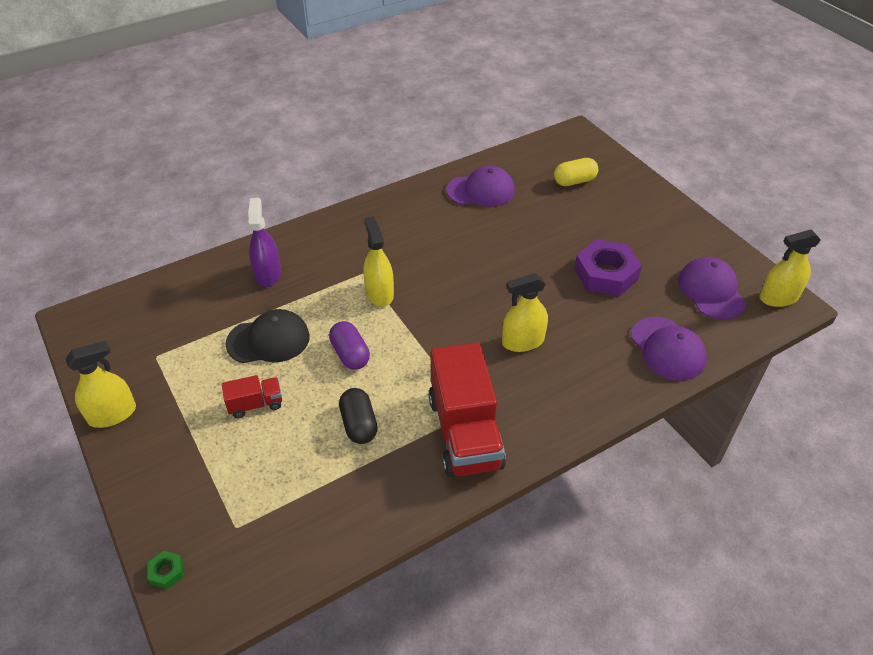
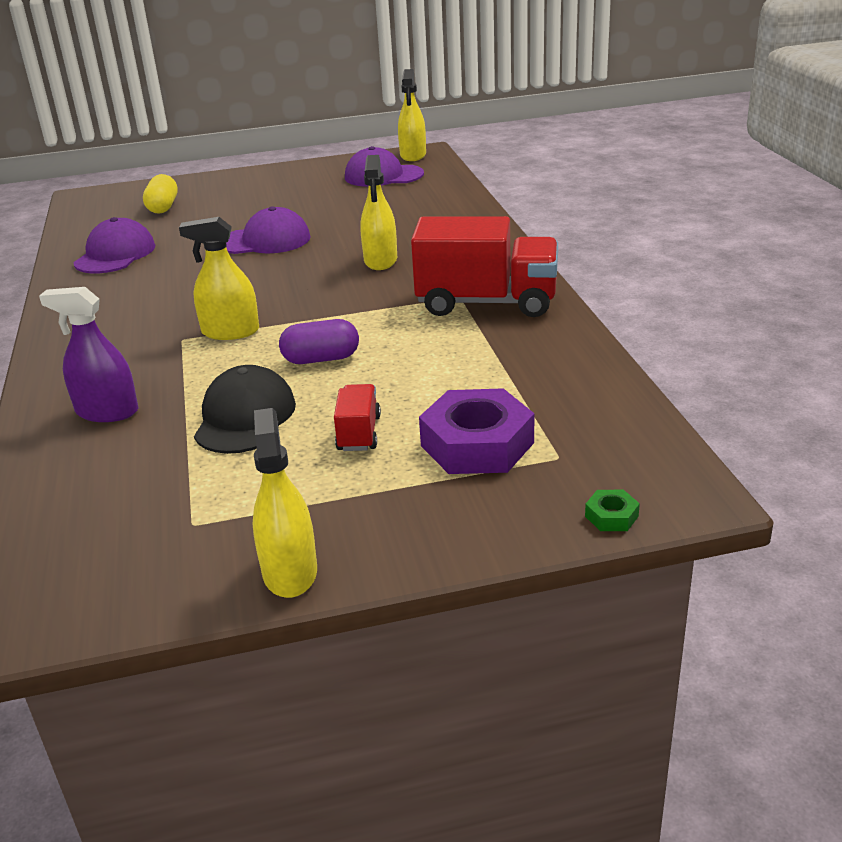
camera: 70 degrees left, 15 degrees down
(359, 424) = (439, 362): black capsule -> none
(606, 274) = (320, 212): purple nut -> purple nut (477, 444)
(667, 349) = (440, 202): purple cap -> purple cap (265, 240)

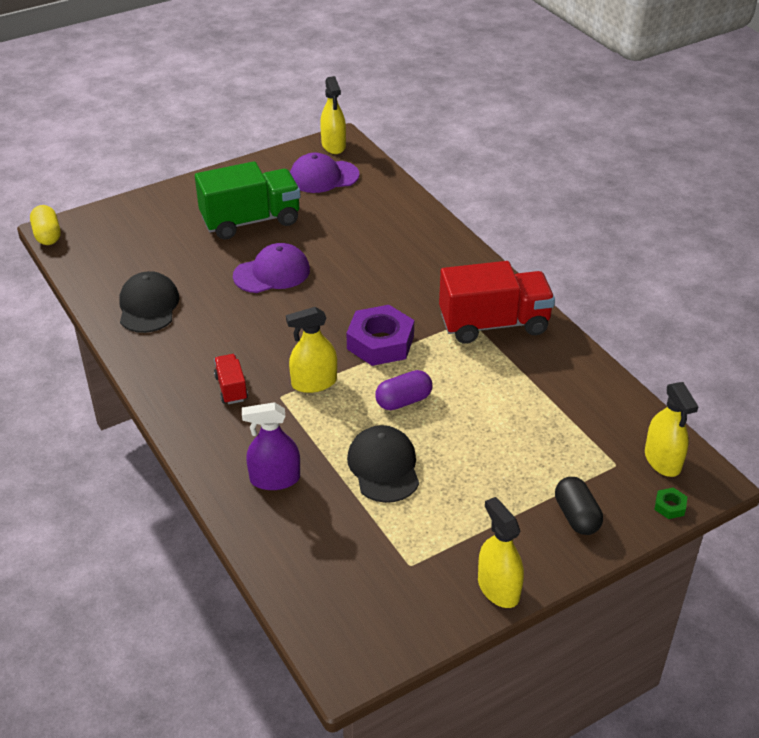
camera: 20 degrees left, 10 degrees up
(115, 254) = (148, 306): purple cap -> black cap
(163, 207) = (147, 239): yellow capsule -> yellow capsule (47, 235)
(279, 201) = (251, 221): none -> green truck
(359, 433) = (474, 467): red truck -> red truck (231, 388)
(380, 260) = (385, 286): yellow spray bottle -> yellow spray bottle (662, 460)
(462, 506) = (576, 516): none -> black capsule
(477, 444) = (558, 463): purple nut -> purple nut (380, 342)

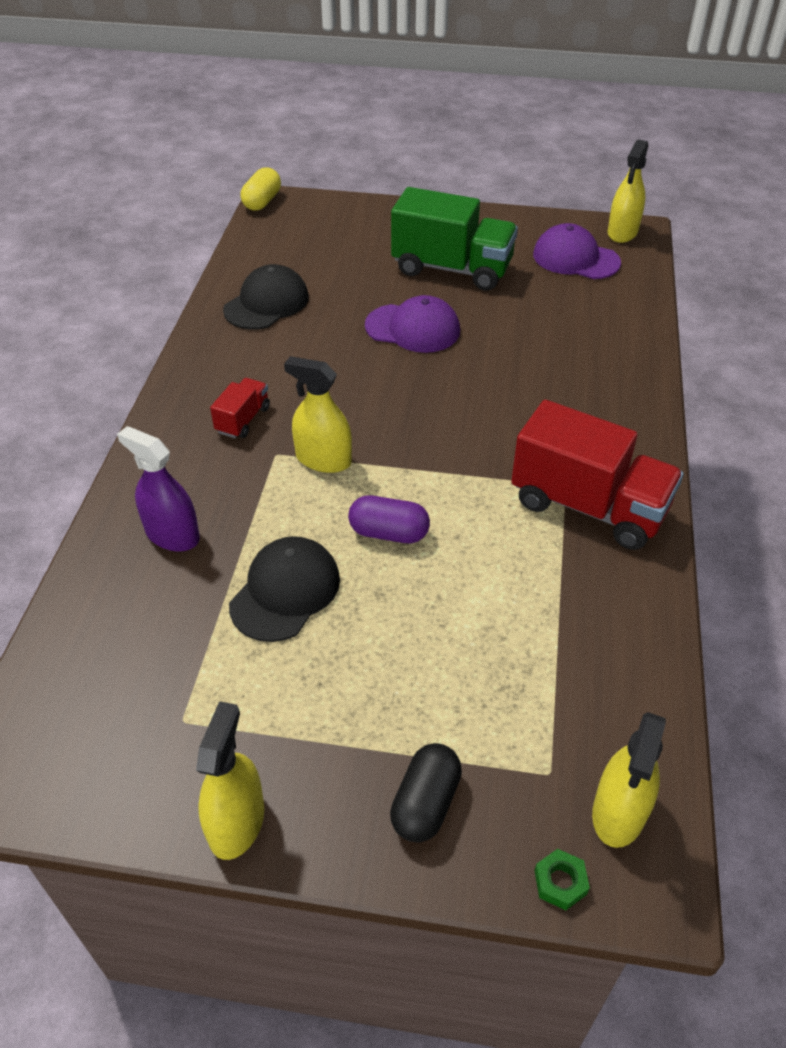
camera: 40 degrees right, 5 degrees up
(380, 342) = (438, 456): purple nut -> none

